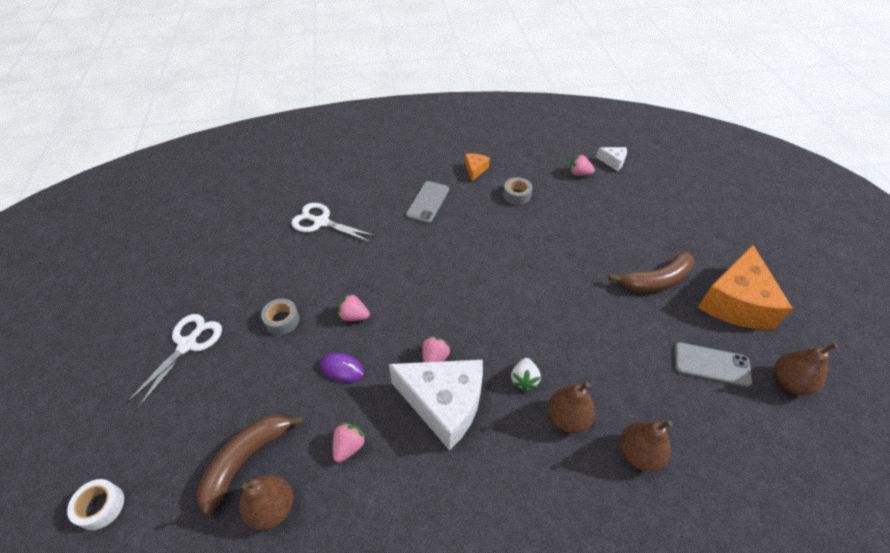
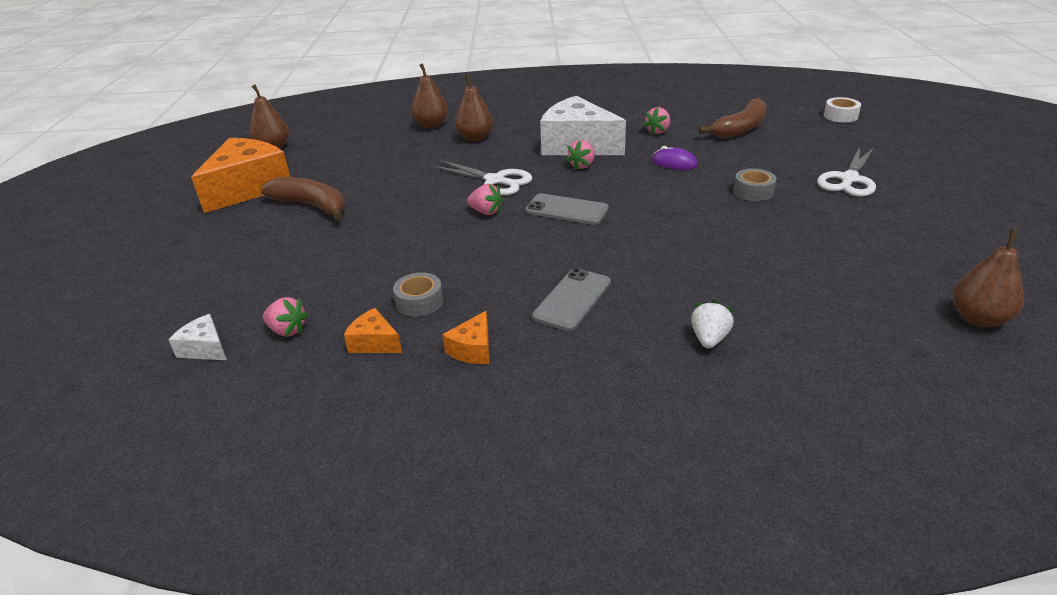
camera: 170 degrees left, 15 degrees down
(272, 508) = (709, 114): brown pear -> brown pear (978, 319)
(321, 222) = (747, 280): white scissors -> white scissors (495, 181)
(354, 316) = (670, 192): pink strawberry -> pink strawberry (486, 212)
(524, 379) = (501, 154): white strawberry -> white strawberry (709, 339)
(527, 170) = (374, 343): none -> orange cheese
(656, 280) = (311, 205): brown banana -> brown banana turned 45 degrees clockwise
(711, 364) = (326, 156): grey phone -> grey phone (566, 210)

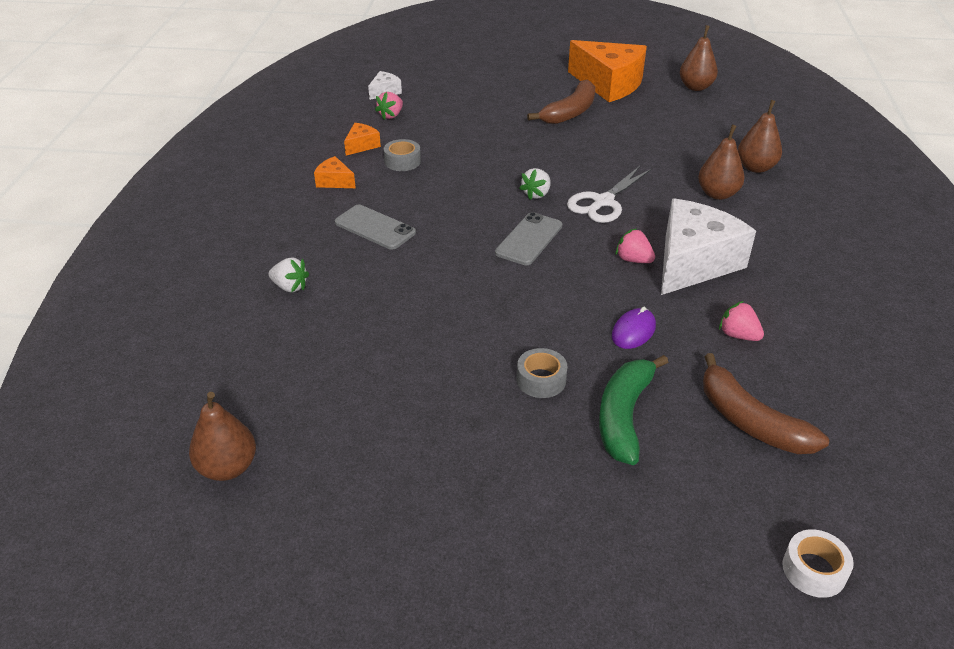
camera: 95 degrees right, 5 degrees up
(486, 212) = (536, 194): pink strawberry -> white strawberry
(767, 162) = (624, 416): none -> green banana
(849, 179) = (558, 485): white scissors -> none

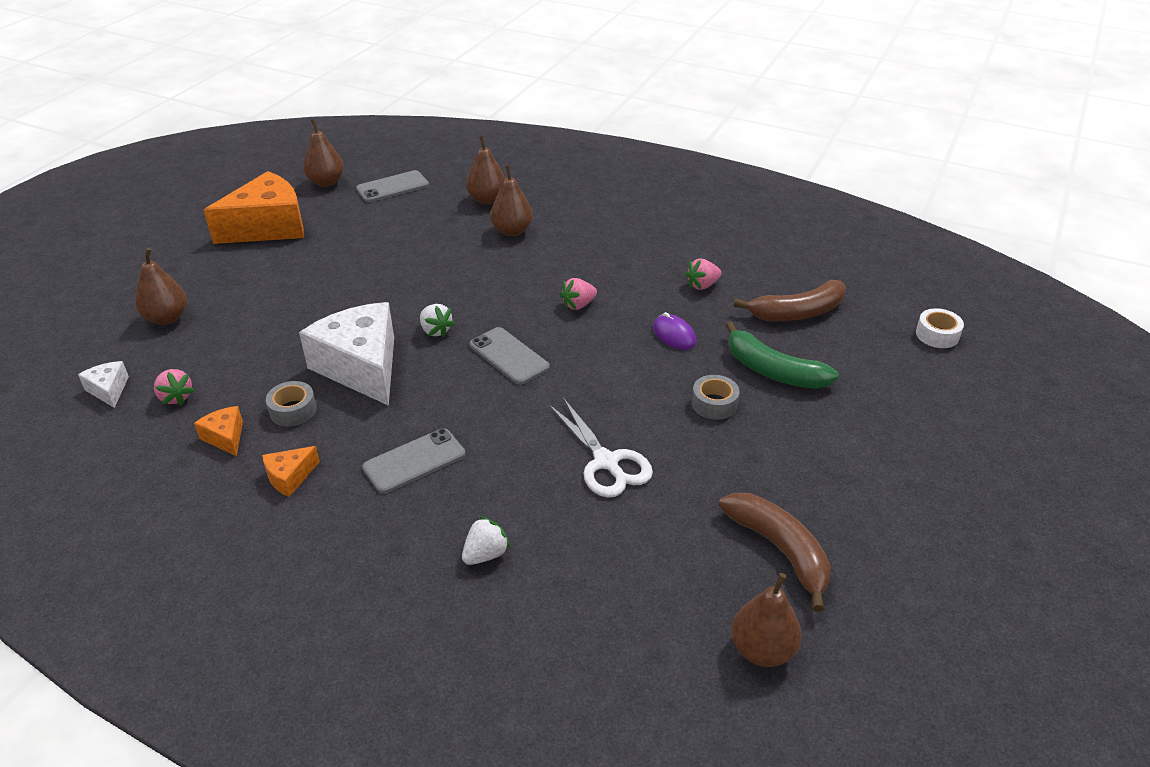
camera: 70 degrees left, 0 degrees up
(469, 85) = (167, 318): none -> brown pear
(570, 112) = (300, 267): brown banana -> brown banana (780, 550)
(603, 202) = (479, 294): white scissors -> white scissors (606, 462)
(693, 262) = (600, 276): white cheese -> white cheese (361, 367)
(722, 117) = (392, 187): none -> grey phone

